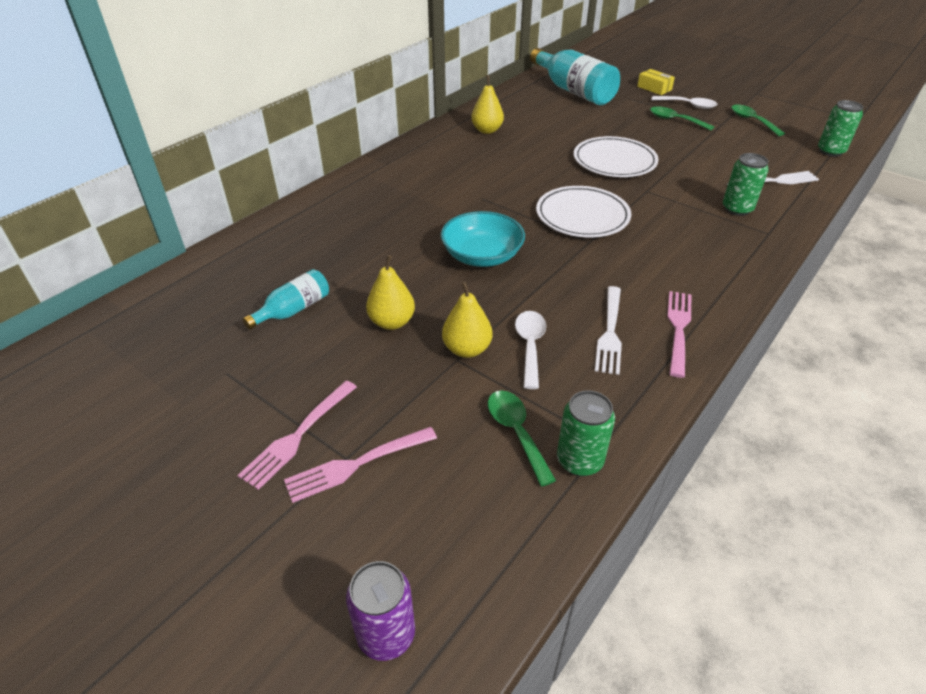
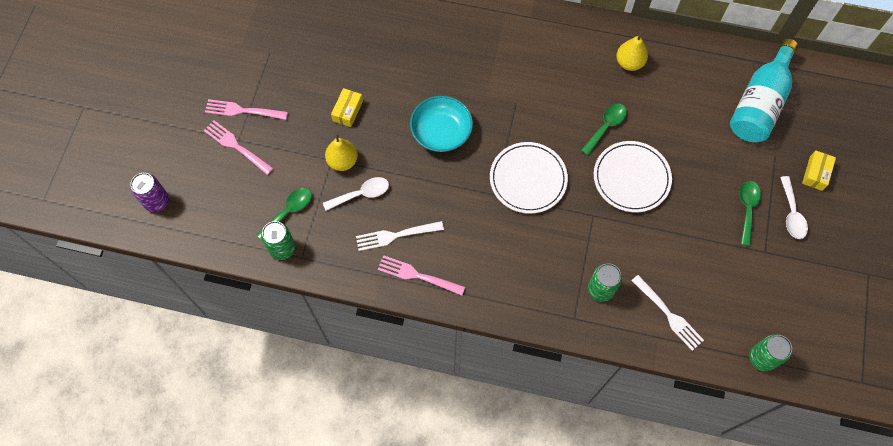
camera: 65 degrees right, 25 degrees up
(293, 310) = (334, 54): turquoise bottle -> none
(392, 322) = (347, 111): yellow pear -> yellow box
(678, 329) = (418, 275): pink fork -> pink fork turned 150 degrees counterclockwise
(752, 121) = (790, 278): green spoon -> green spoon (606, 127)

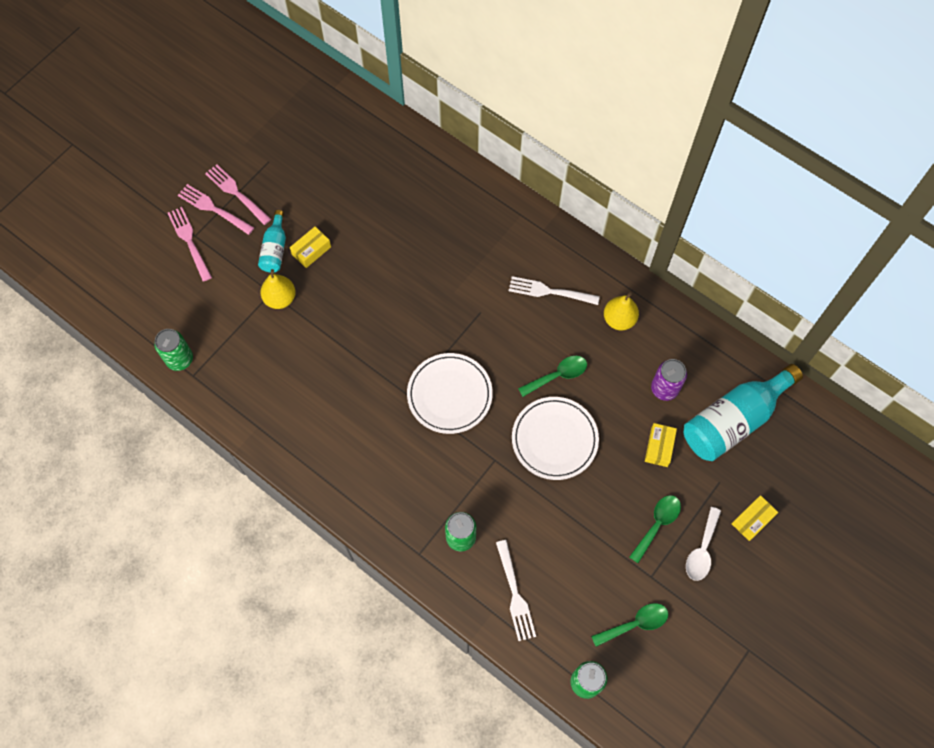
camera: 25 degrees right, 0 degrees up
(157, 201) = (90, 263): purple can -> purple can (664, 388)
(289, 211) = (204, 326): green spoon -> green spoon (635, 624)
(315, 122) = (275, 249): none -> turquoise bottle
(361, 194) = (281, 339): white spoon -> none
(396, 235) = (292, 394): white fork -> white fork (550, 291)
(418, 275) = (291, 443): pink fork -> pink fork (237, 193)
(441, 132) = (390, 310): turquoise bowl -> none
(715, 149) = (659, 447): none -> yellow box

